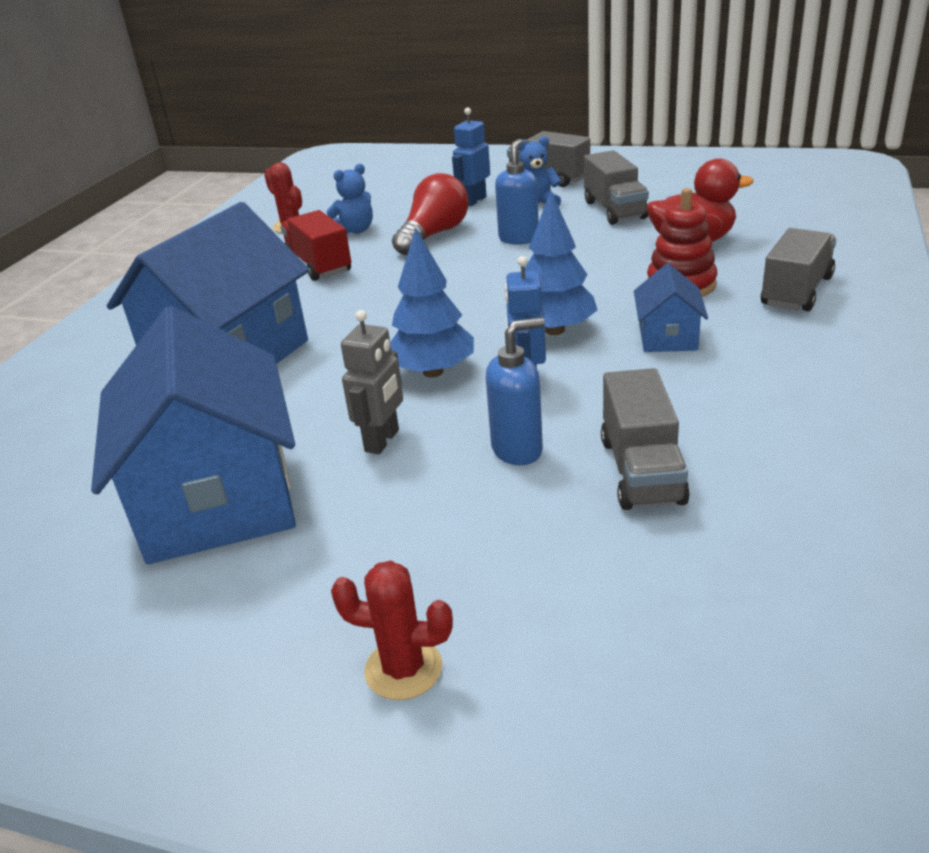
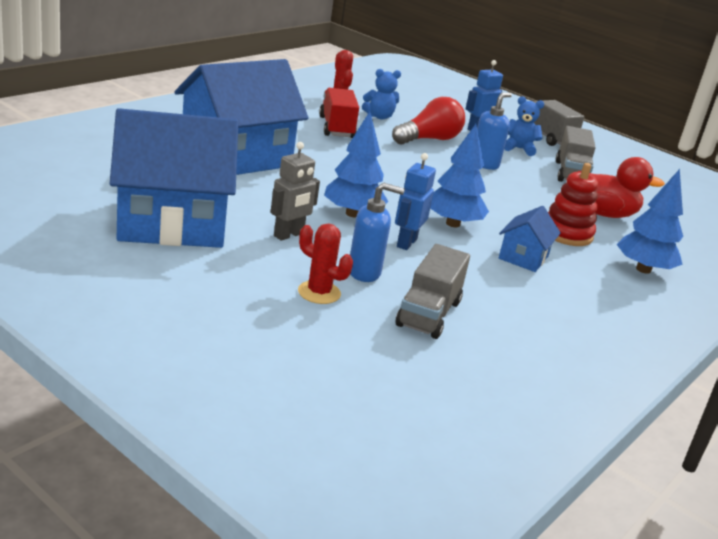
camera: 15 degrees right, 5 degrees down
(217, 498) = (172, 223): blue house -> blue house turned 75 degrees clockwise
(403, 669) = (205, 337): red cactus -> red cactus (319, 292)
(796, 291) = (643, 269): grey truck -> blue tree

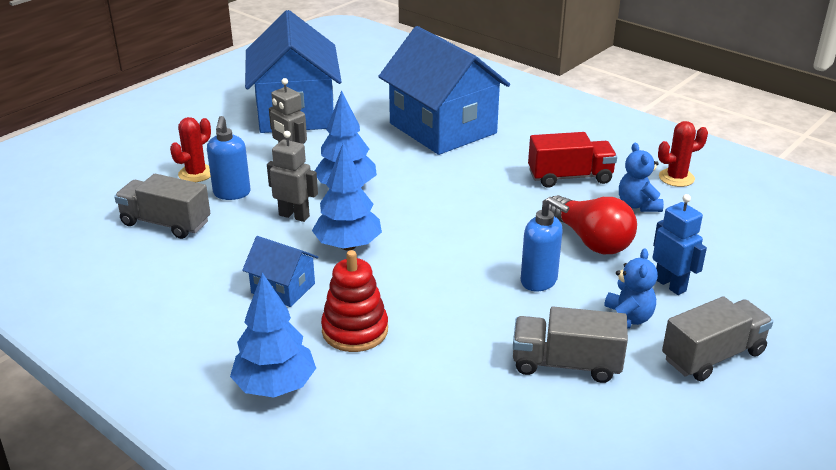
camera: 95 degrees right, 5 degrees up
(406, 243) = (294, 216): blue robot -> grey robot
(604, 214) = (432, 377): red duck -> none

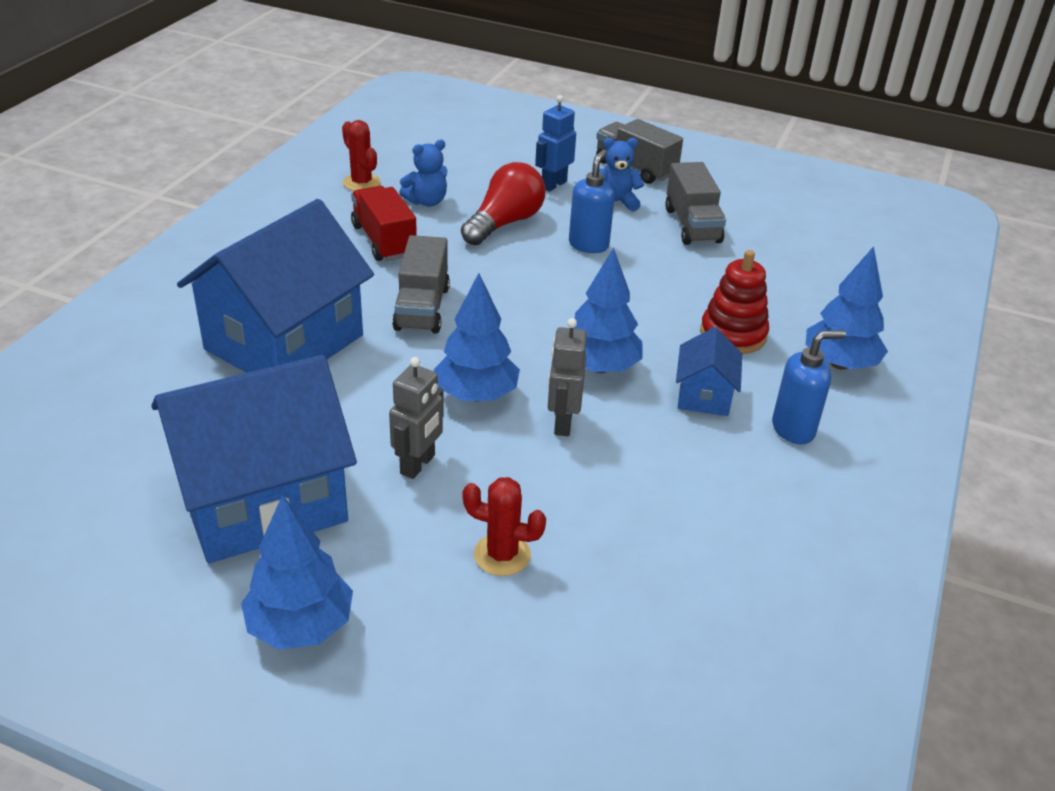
camera: 110 degrees left, 5 degrees up
(166, 223) = (643, 538): grey truck -> grey truck (422, 308)
(199, 116) = (300, 626): none -> blue tree
(232, 193) = (538, 496): blue soap dispenser -> blue soap dispenser (793, 429)

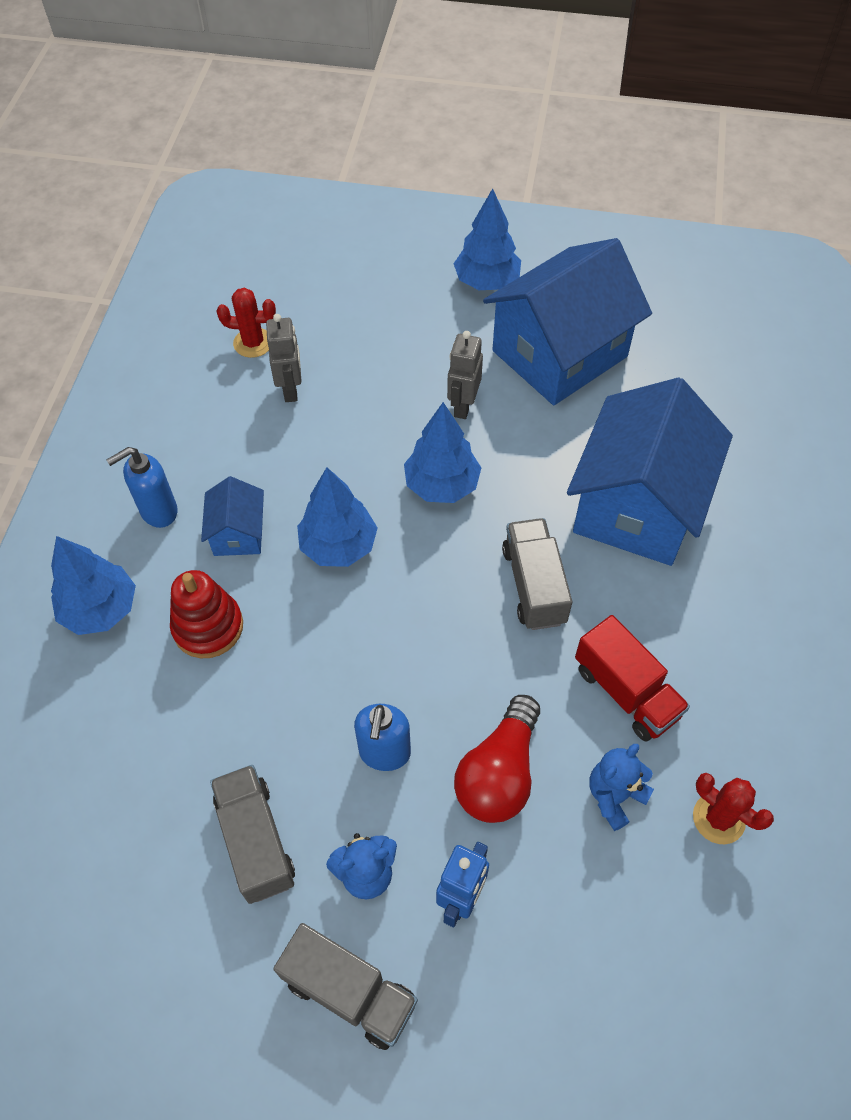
camera: 170 degrees right, 20 degrees up
(502, 555) = (378, 350): red cactus -> red cactus (253, 343)
(562, 423) = (360, 471): grey robot -> grey robot (291, 389)

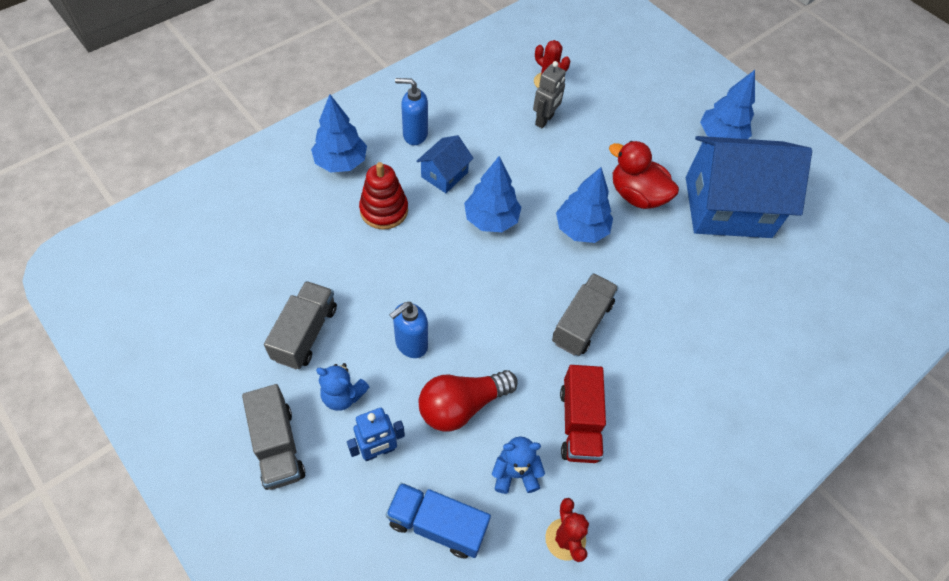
camera: 35 degrees right, 0 degrees up
(463, 406) = (636, 195): grey robot -> red duck
(592, 917) = (437, 525): none -> blue truck
(637, 506) = (691, 327): blue house -> none

